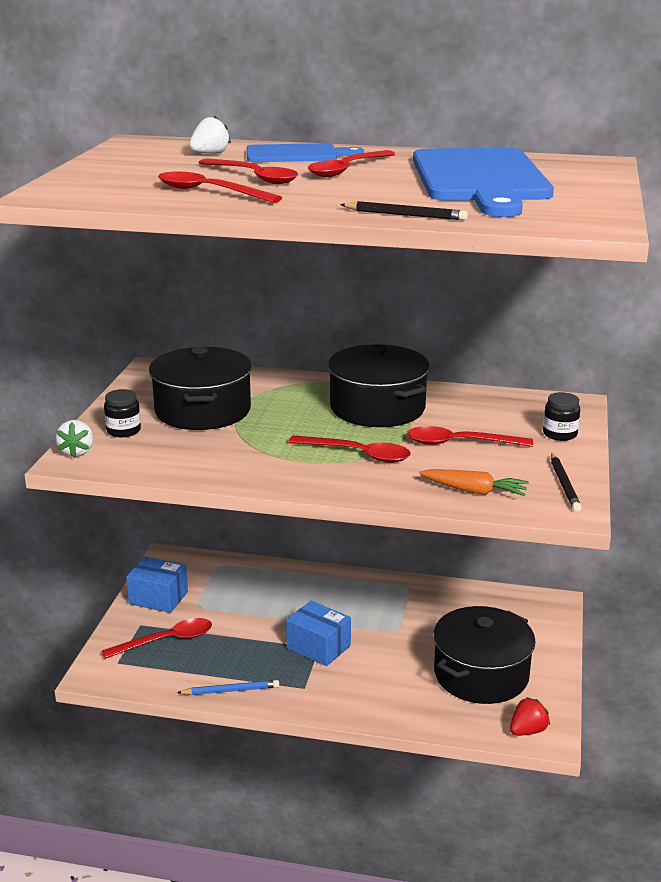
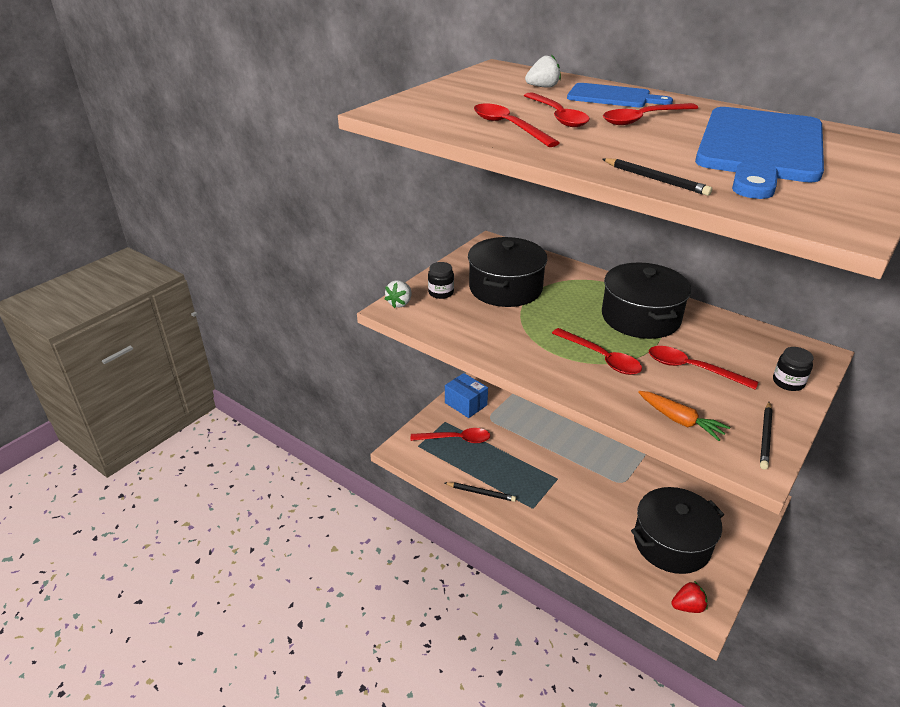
camera: 25 degrees right, 10 degrees up
(231, 690) = (481, 493): blue pencil -> black pencil
(318, 647) = (558, 478): blue box -> none

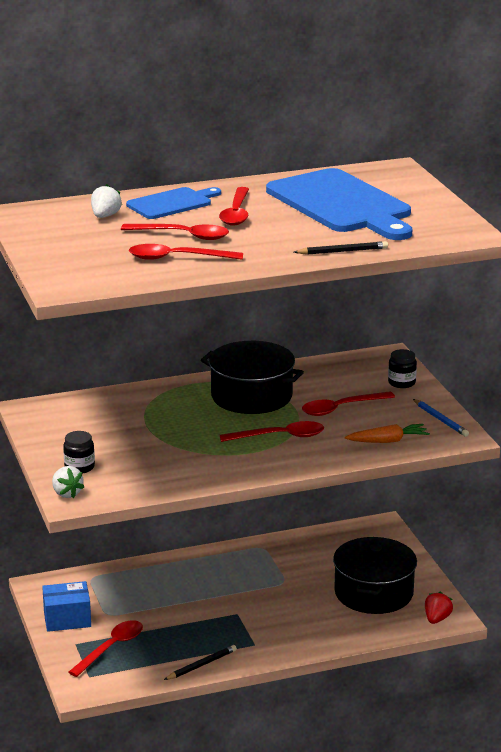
camera: 55 degrees left, 10 degrees down
(505, 288) = (120, 434): black pot -> none
(765, 437) = (440, 420): black pencil -> blue pencil

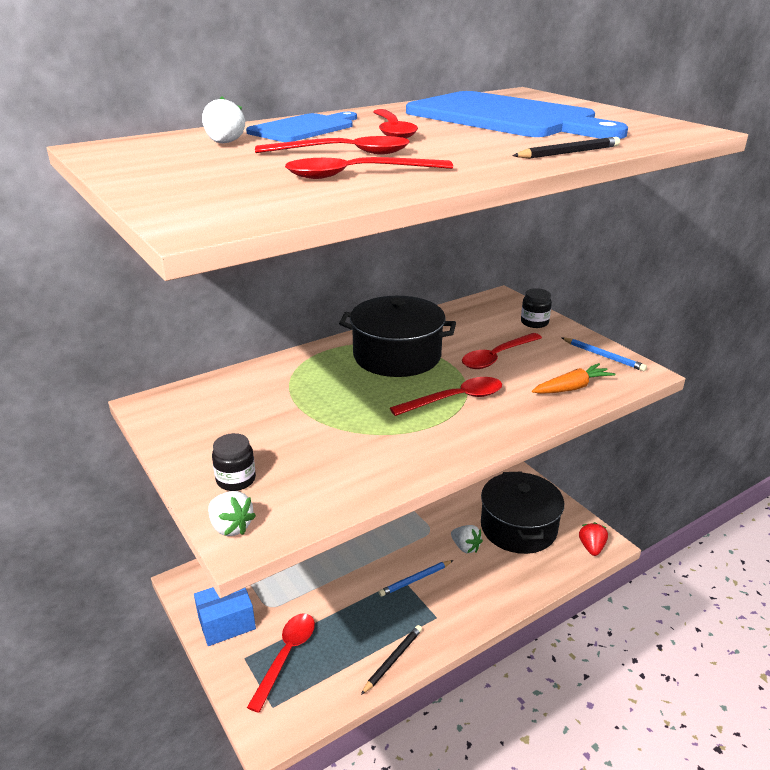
camera: 15 degrees left, 5 degrees up
(249, 616) = (415, 580): none -> blue pencil
(311, 600) = (465, 547): none -> white strawberry

